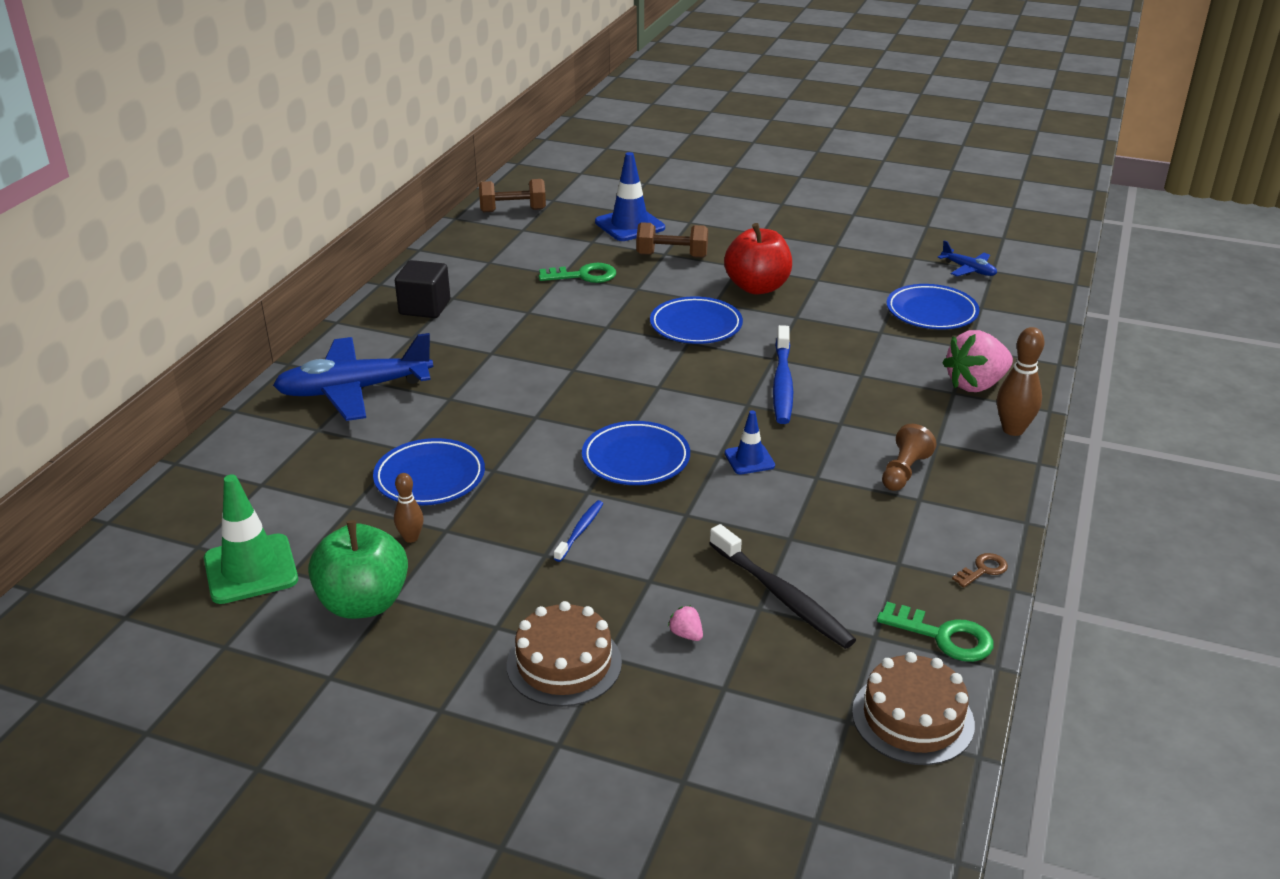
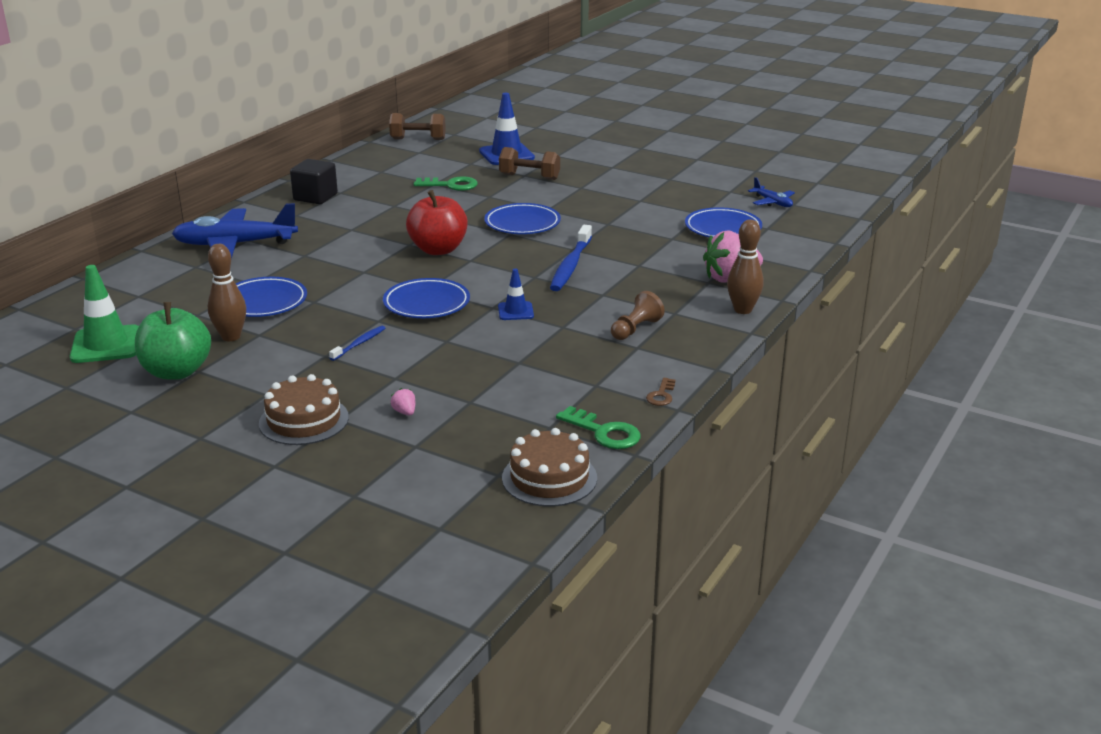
camera: 10 degrees right, 5 degrees down
(411, 538) = (231, 337): brown bowling pin -> brown bowling pin, size x1.65
(757, 287) = (587, 202): red apple -> red apple (438, 249)
(782, 596) = (491, 396): black toothbrush -> none
(983, 570) = (661, 395): brown key -> brown key turned 135 degrees clockwise

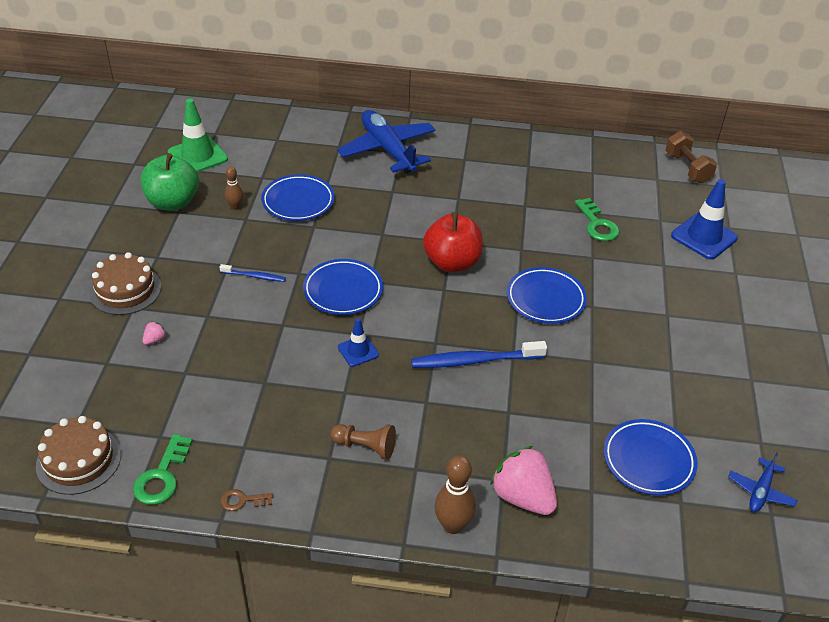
camera: 65 degrees right, 15 degrees up
(231, 337) = (235, 207): brown bowling pin -> brown bowling pin, size x0.61
(315, 197) = (507, 156): black cube -> none
(529, 177) = (661, 270): brown dumbbell -> none

